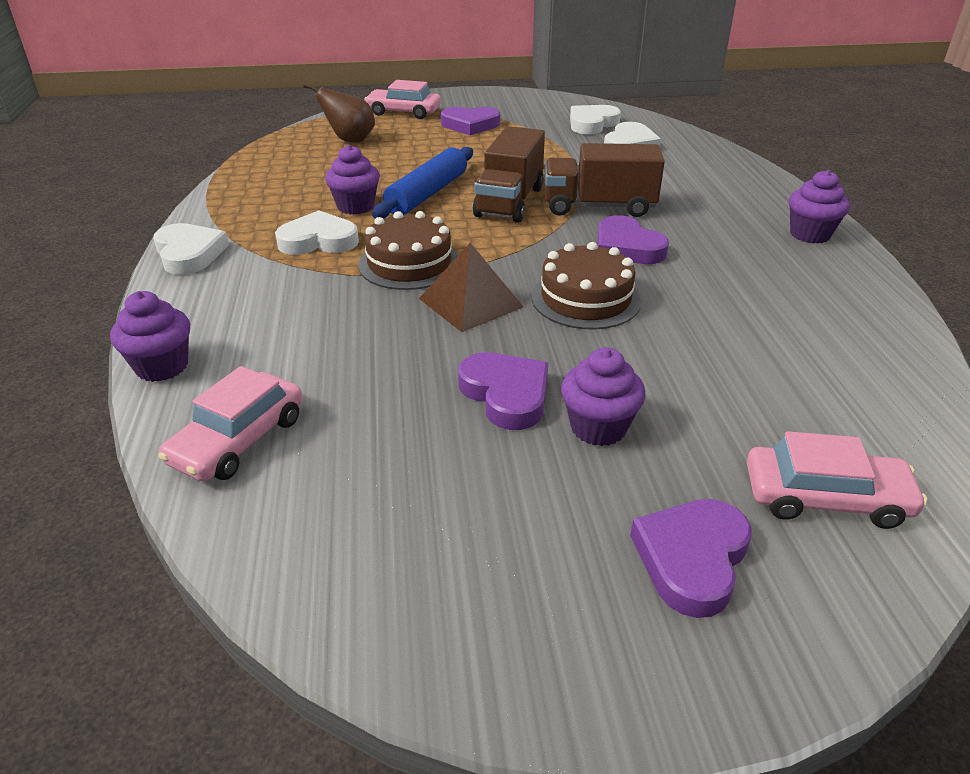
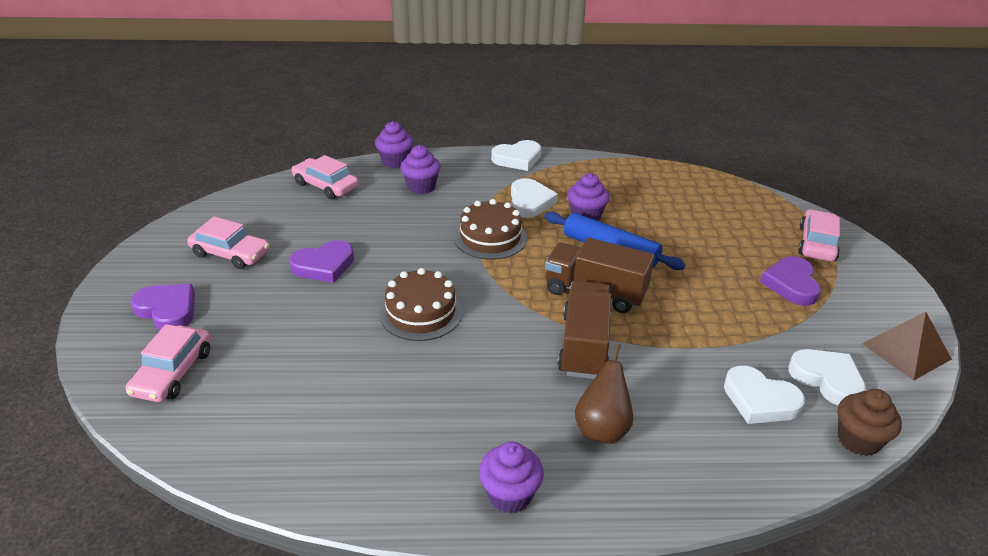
camera: 95 degrees right, 0 degrees up
(350, 140) = (727, 213): brown pear -> brown pear (602, 428)
(471, 302) = (430, 260): brown pyramid -> brown pyramid (906, 351)
(494, 520) = (230, 253): none -> pink car
(598, 427) = (278, 296): purple cupcake -> purple cupcake (421, 187)
(627, 247) = (499, 349): purple heart -> none
(651, 121) = (858, 440): none -> brown cupcake

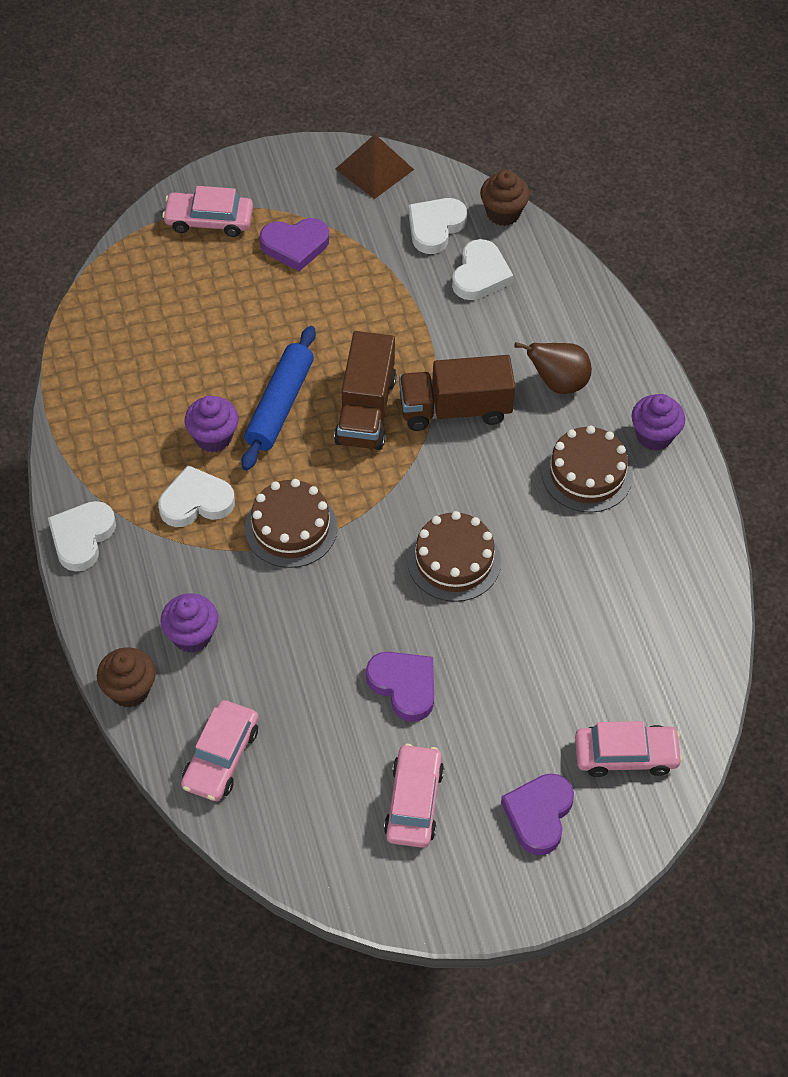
camera: 105 degrees left, 20 degrees up
(395, 162) = (129, 690): purple cupcake -> brown cupcake
(478, 422) = (587, 474): none -> brown cake
(517, 159) = (82, 537): white heart -> white heart turned 120 degrees counterclockwise

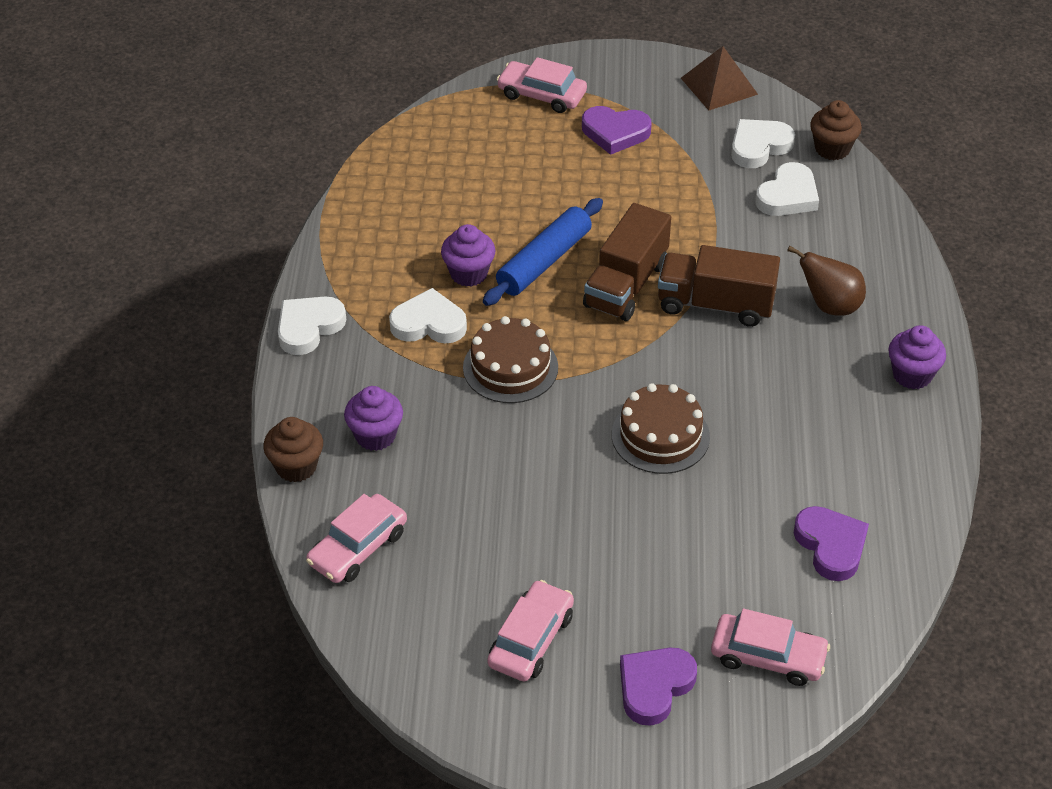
camera: 20 degrees right, 10 degrees down
(404, 686) = (564, 533): purple heart -> purple heart (831, 546)
(587, 474) = (828, 392): brown cake -> none

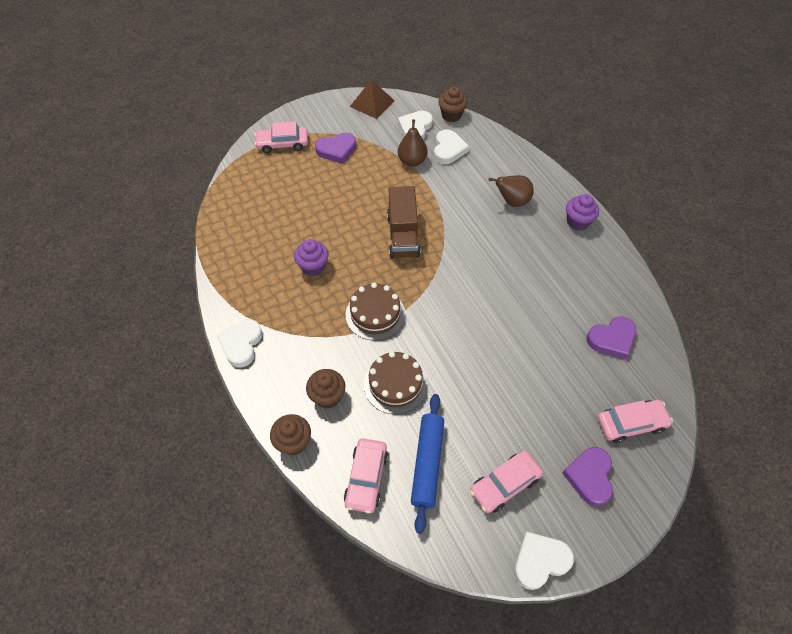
camera: 30 degrees left, 10 degrees up
(375, 436) = (327, 396): purple cupcake -> brown cupcake
(428, 323) = (311, 308): white heart -> white heart (540, 561)
(531, 639) = (505, 484): pink car -> pink car turned 120 degrees counterclockwise
(544, 261) = (350, 241): blue rolling pin -> blue rolling pin (427, 463)
(660, 435) = (483, 317): brown cake -> brown cake (395, 384)
(715, 304) = (456, 226): brown truck -> none
(717, 191) = (412, 161): none -> brown pear
(831, 546) = (612, 339): purple heart -> purple heart turned 120 degrees clockwise

